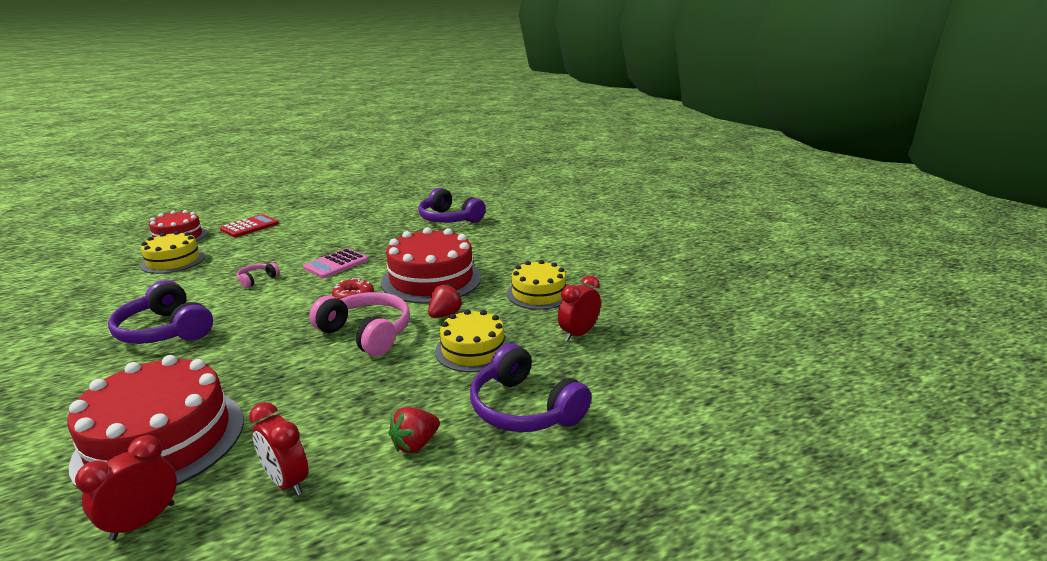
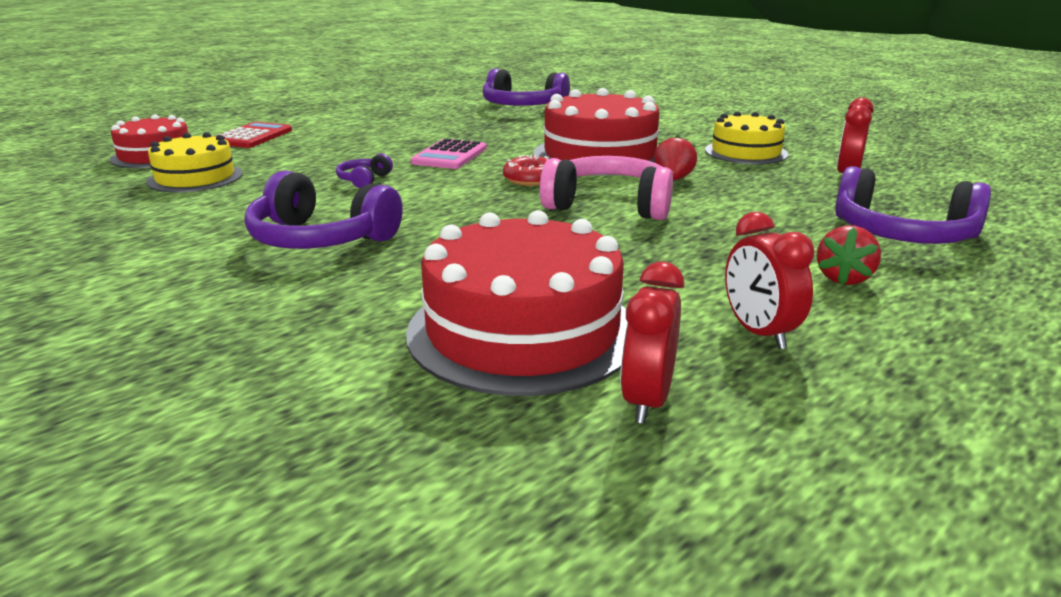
camera: 20 degrees left, 0 degrees up
(257, 279) = (364, 180): pink headphones -> purple headphones
(286, 481) = (759, 333): red clock -> red clock turned 45 degrees clockwise
(473, 350) = (760, 201): yellow cake -> none

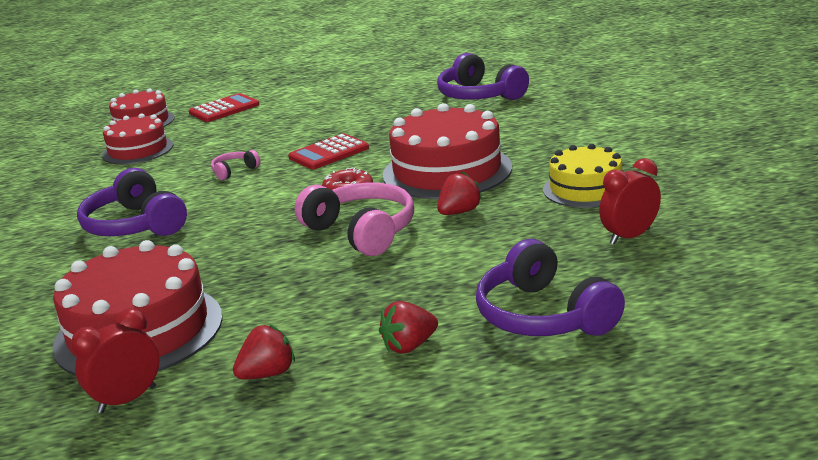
camera: 35 degrees right, 0 degrees up
(195, 177) = (138, 150): yellow cake -> red cake
(364, 180) = (234, 171): purple headphones -> pink headphones
(450, 156) = (329, 153): pink calculator -> red calculator
(759, 333) = (268, 374): red clock -> red strawberry

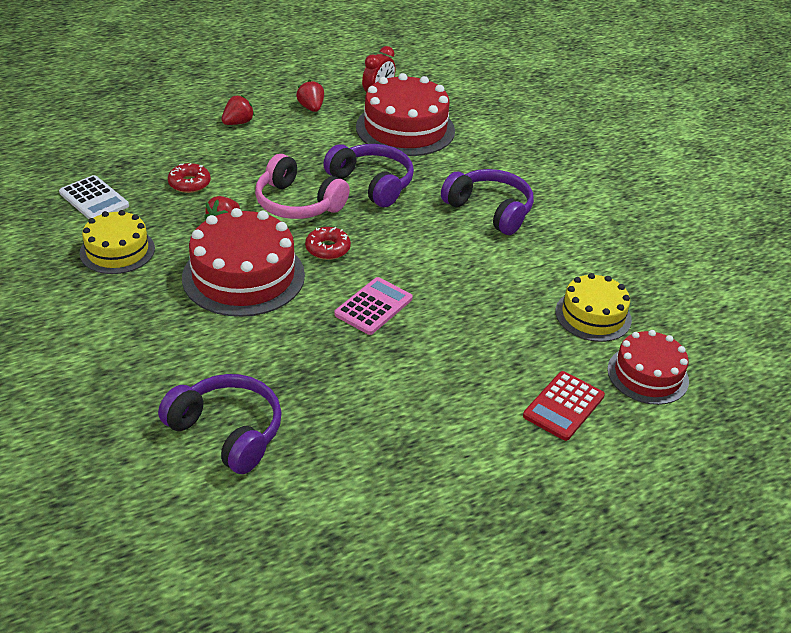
camera: 160 degrees right, 15 degrees up
(138, 150) = (593, 315): red cake -> yellow cake
(234, 171) = (455, 278): pink headphones -> none
(268, 374) = (311, 108): red strawberry -> red strawberry turned 120 degrees clockwise
(329, 153) = (373, 306): red calculator -> pink calculator
(499, 254) = (189, 183): none -> red donut
(543, 316) = (161, 141): purple headphones -> purple headphones (372, 183)
(629, 236) = (94, 199): red clock -> white calculator

